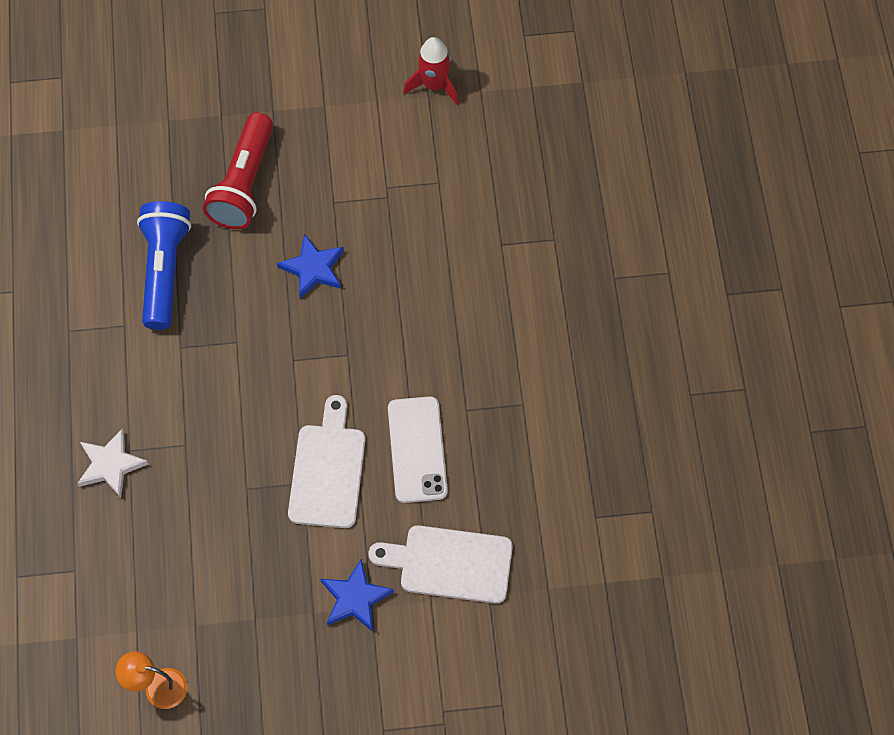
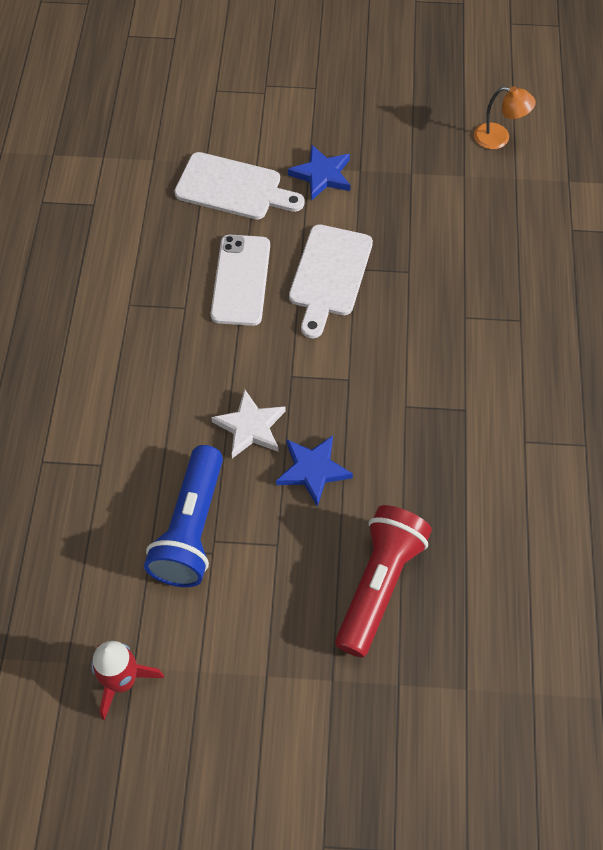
camera: 170 degrees left, 5 degrees down
(110, 465) = (539, 310): white star -> white star (250, 427)
(164, 270) = (478, 494): blue flashlight -> blue flashlight (191, 529)

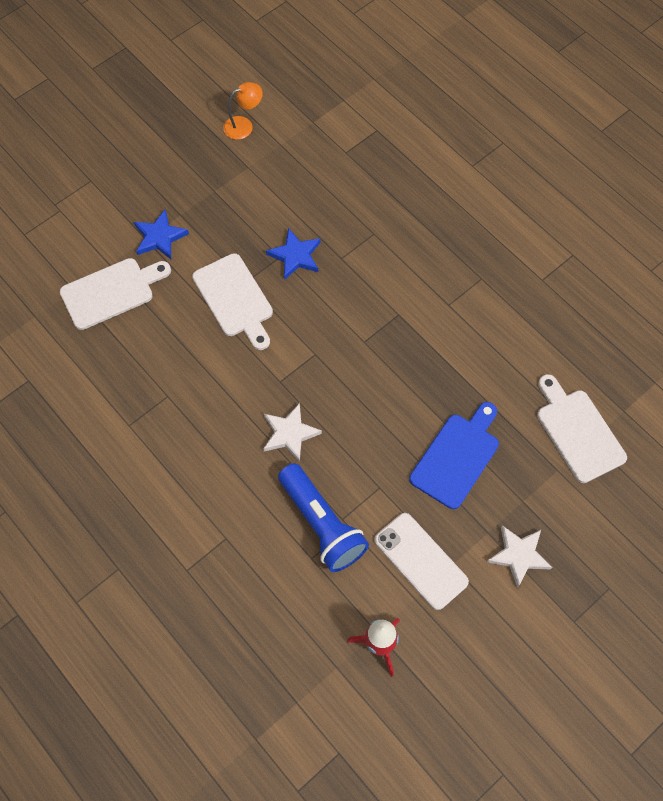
camera: 45 degrees left, 5 degrees up
(241, 280) = (183, 348): white phone -> white phone (420, 561)
(313, 470) = (353, 426): blue star -> blue star (295, 256)
(338, 730) = (519, 555): none -> white star
(379, 584) = (457, 457): red flashlight -> blue cutting board
(528, 672) = (577, 431): none -> white cutting board

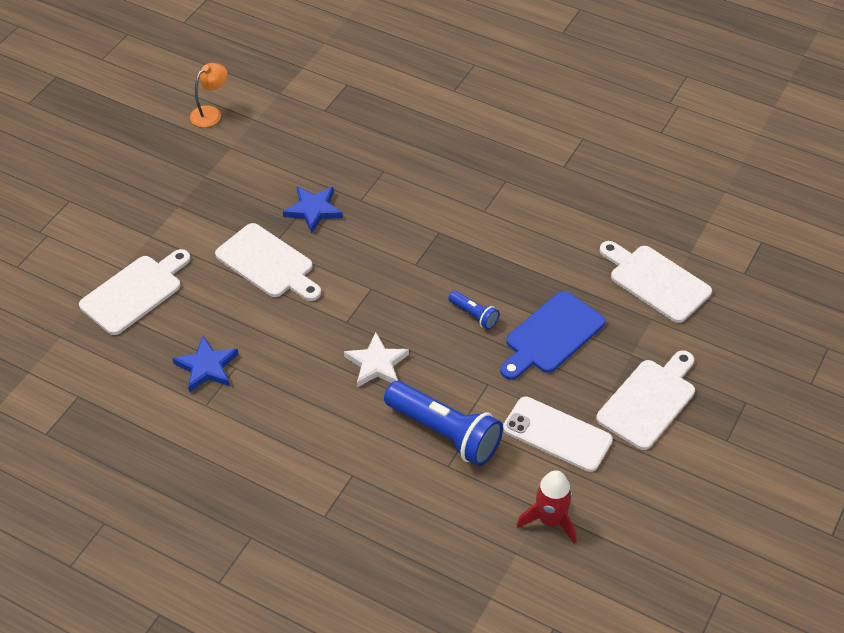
camera: 20 degrees left, 15 degrees down
(159, 237) = (165, 231): blue star -> blue star (207, 367)
(395, 412) = (474, 315): none -> blue flashlight
(457, 457) = (551, 335): blue cutting board -> blue cutting board turned 150 degrees counterclockwise
(519, 555) = (649, 401): white star -> white cutting board

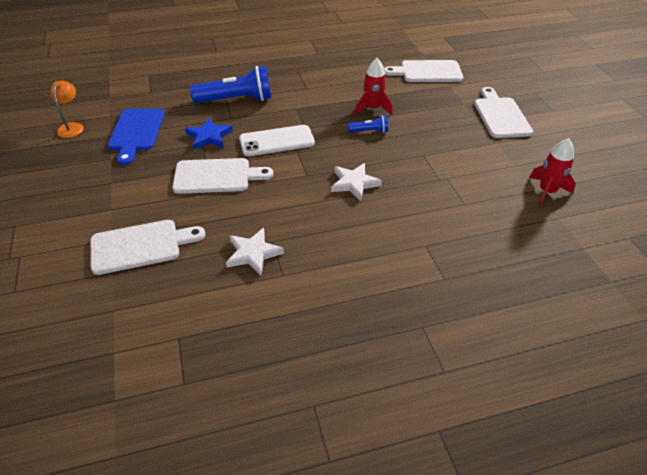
camera: 45 degrees left, 5 degrees down
(135, 292) = (141, 246): white cutting board -> white cutting board turned 75 degrees clockwise
(207, 367) = (253, 253): blue star -> white star
(445, 433) = (439, 190): blue flashlight -> blue flashlight (237, 100)
(517, 288) = (372, 108): none -> red rocket
(551, 335) = (419, 117): blue cutting board -> blue cutting board (136, 132)
(557, 434) = (488, 154): white phone -> white phone (277, 141)

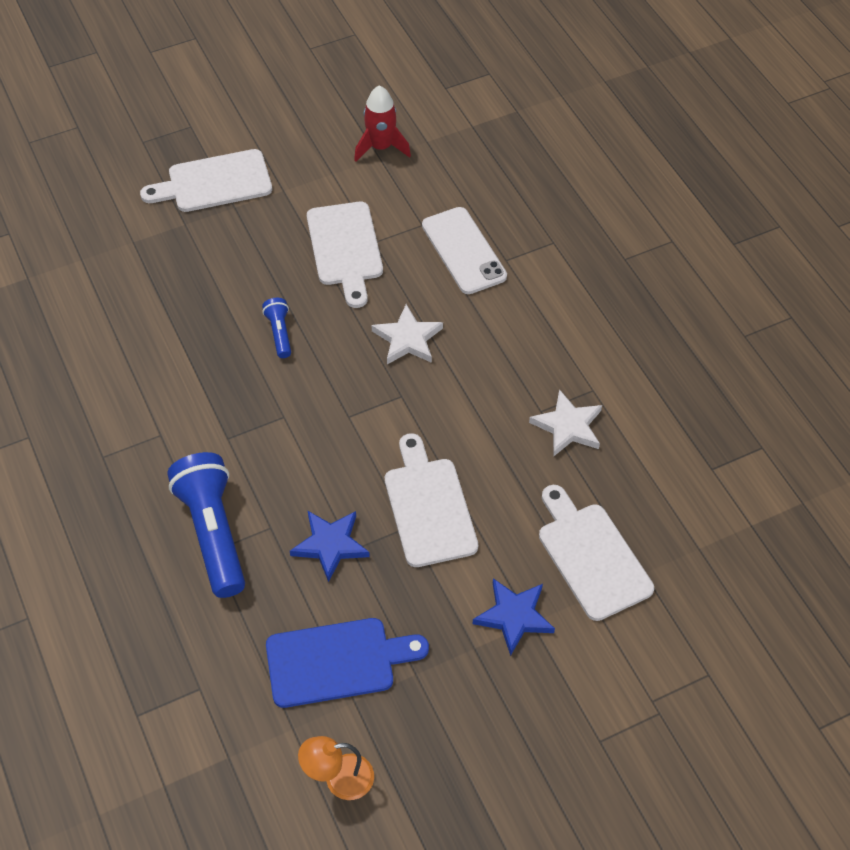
camera: 100 degrees left, 10 degrees up
(120, 201) = (514, 616): none -> blue star
(277, 141) = (326, 447): white phone -> white phone (463, 251)
(372, 108) = (215, 335): red rocket -> none
(427, 72) = (90, 270): white cutting board -> white cutting board (345, 249)

